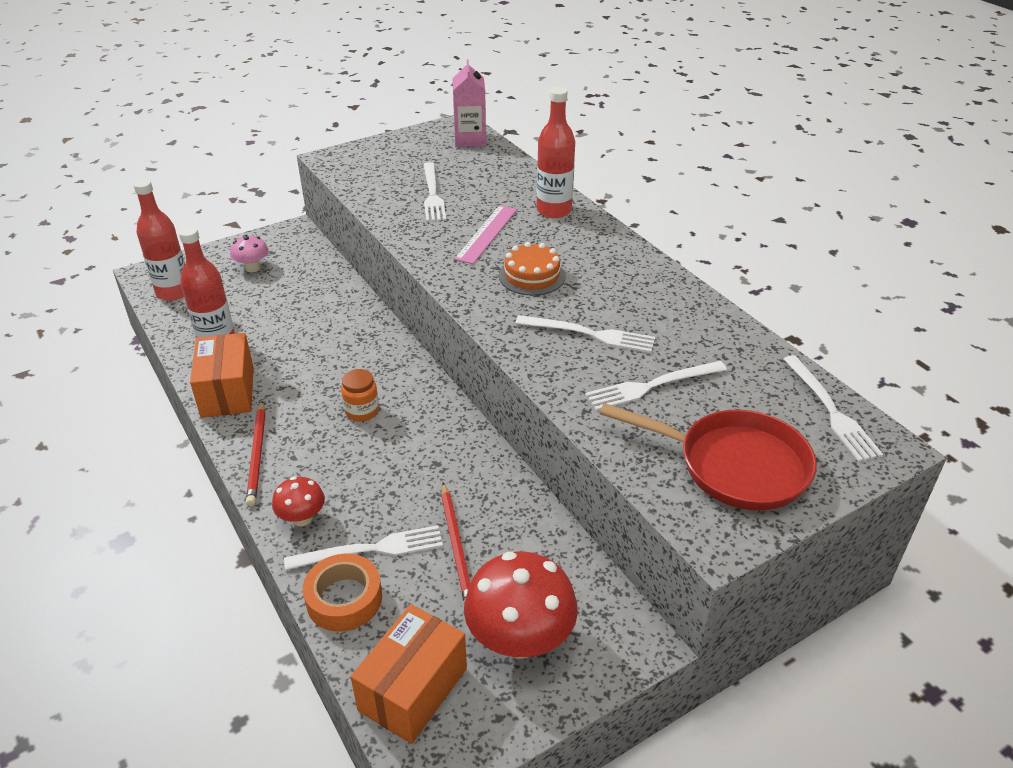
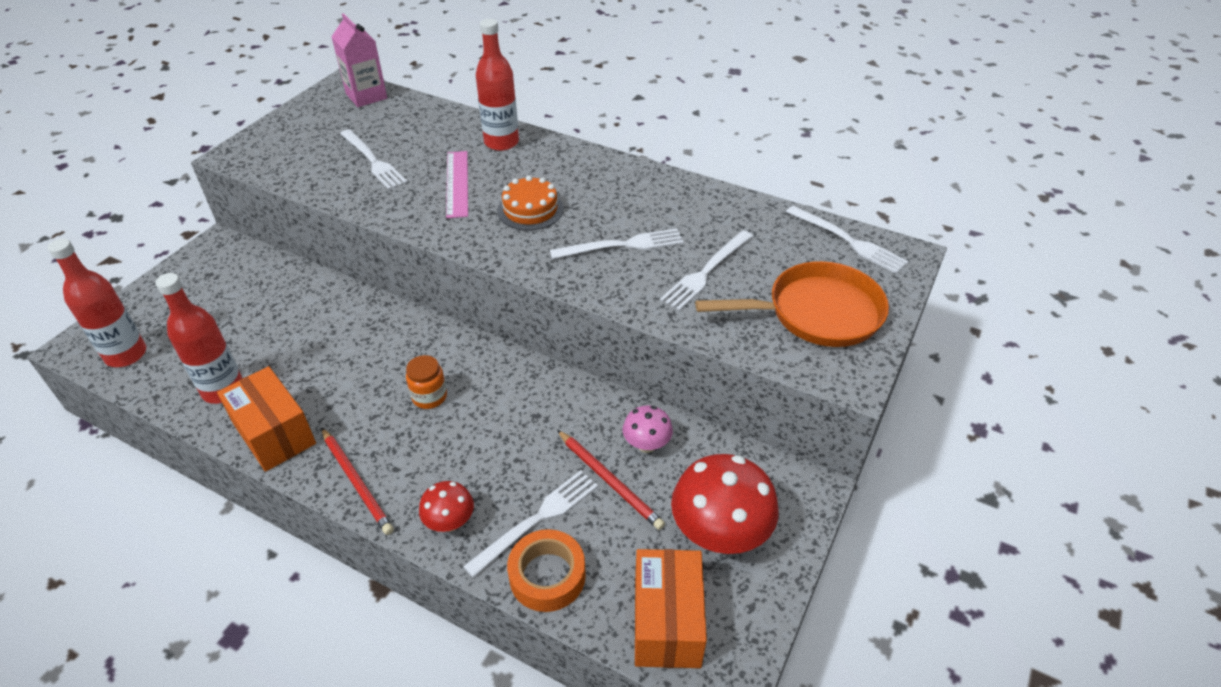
camera: 30 degrees left, 5 degrees up
(252, 268) = (200, 297): pink mushroom -> pink mushroom (646, 444)
(734, 465) = (817, 313): red pan -> orange pan

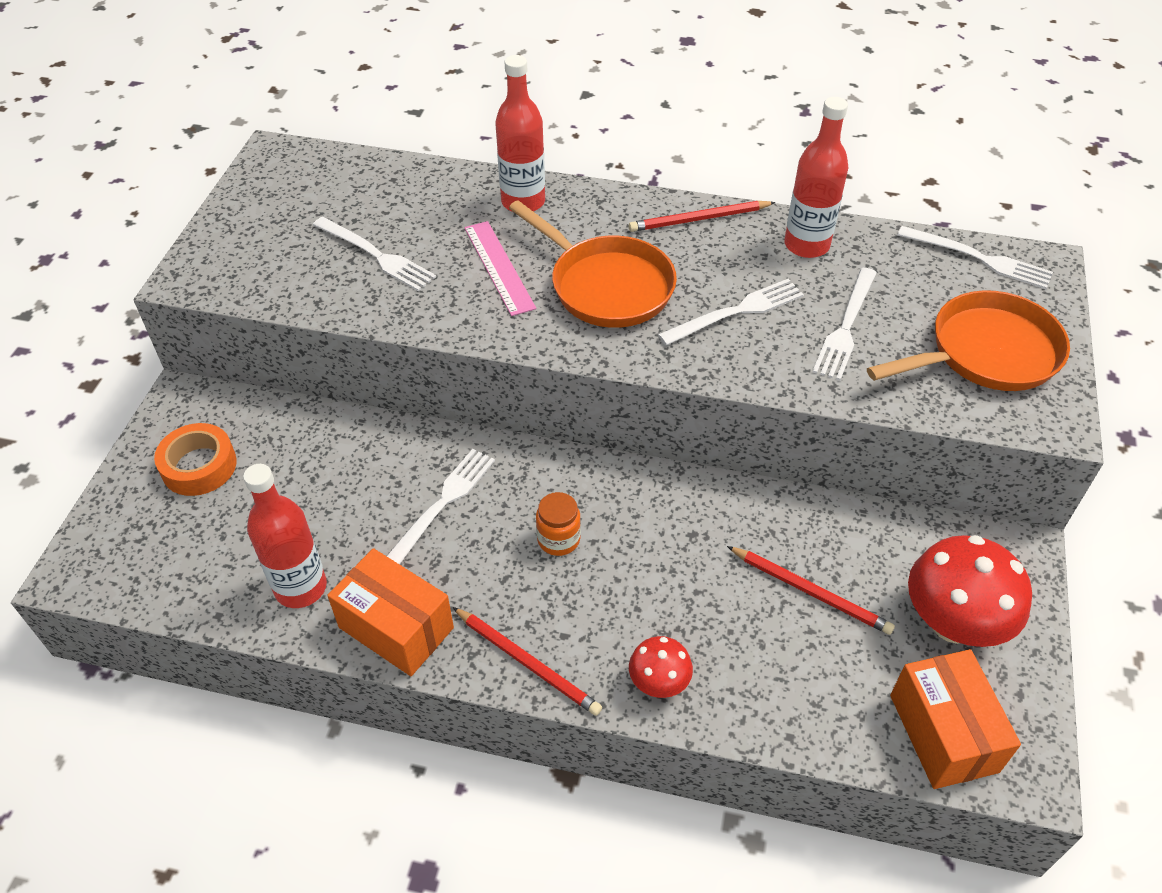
camera: 15 degrees left, 5 degrees up
(126, 354) = (147, 570): red bottle -> red bottle (806, 245)
(366, 96) = (315, 165): pink carton -> none
(530, 210) = (606, 286): orange cake -> orange pan
(536, 520) = (753, 656): white fork -> white fork (441, 505)
(547, 576) = (795, 716): orange tape -> orange tape (199, 466)
(629, 175) = (699, 219): none -> red pencil
(646, 444) = (831, 540): pink mushroom -> none

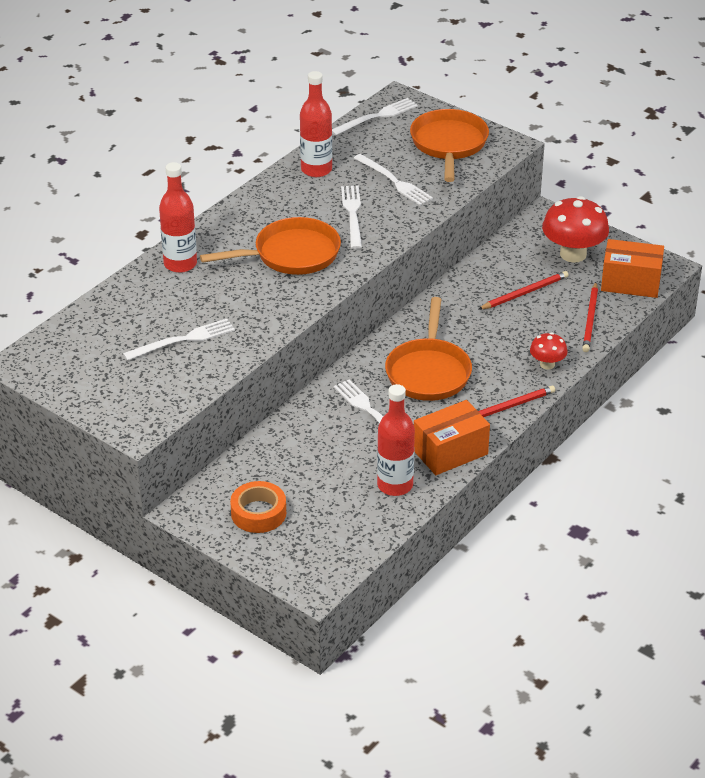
camera: 65 degrees left, 10 degrees down
(498, 267) = (239, 292): pink ruler -> none
(558, 539) = (428, 372): orange jar -> orange pan
(699, 219) = (259, 200): red pencil -> red pencil (590, 319)

